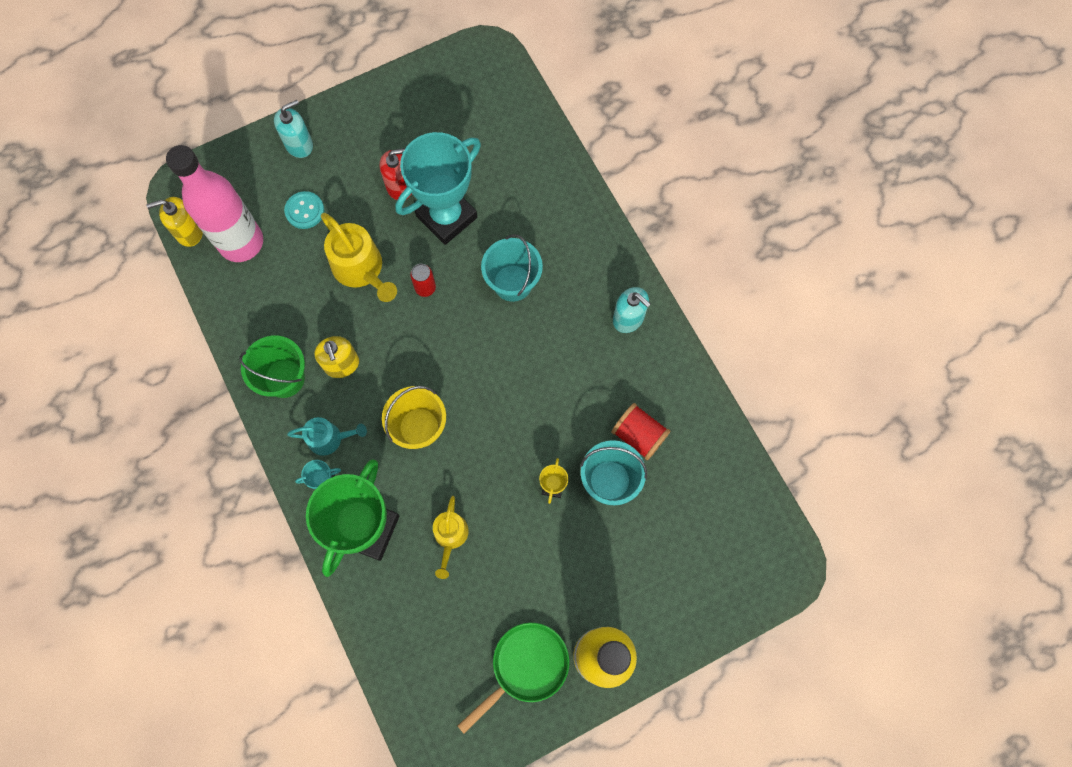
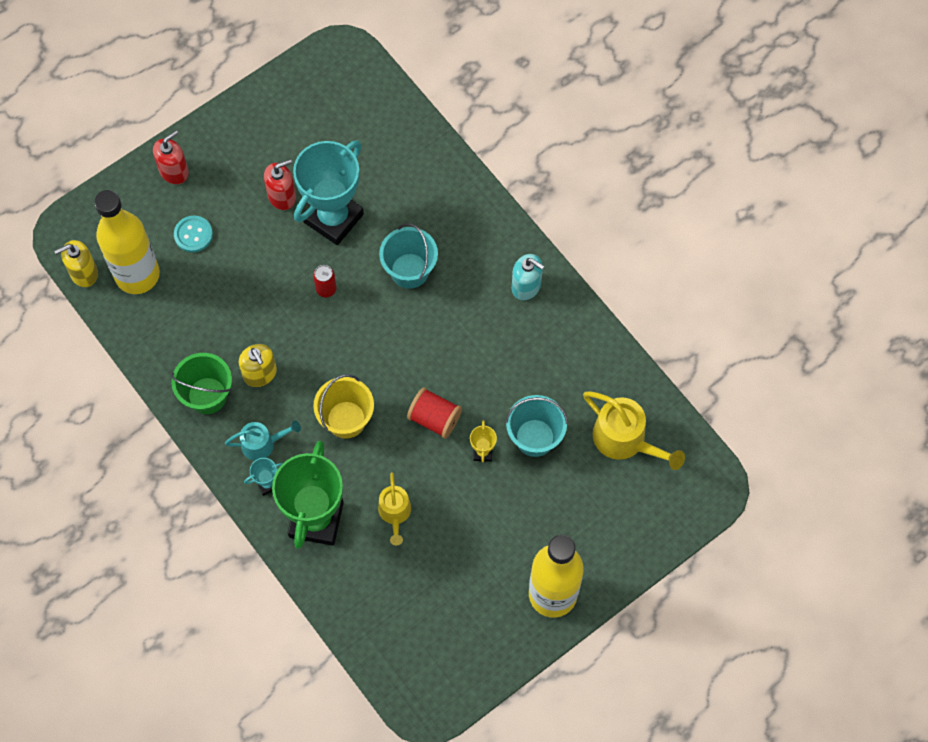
camera: 10 degrees left, 5 degrees down
(241, 242) = (137, 275): pink bottle -> yellow bottle
(299, 144) = (174, 171): turquoise soap dispenser -> red soap dispenser
(361, 269) = (260, 281): yellow watering can -> yellow watering can (625, 439)
(525, 667) = (487, 615): green pan -> none
(638, 435) = (554, 392): red spool -> red spool (434, 418)

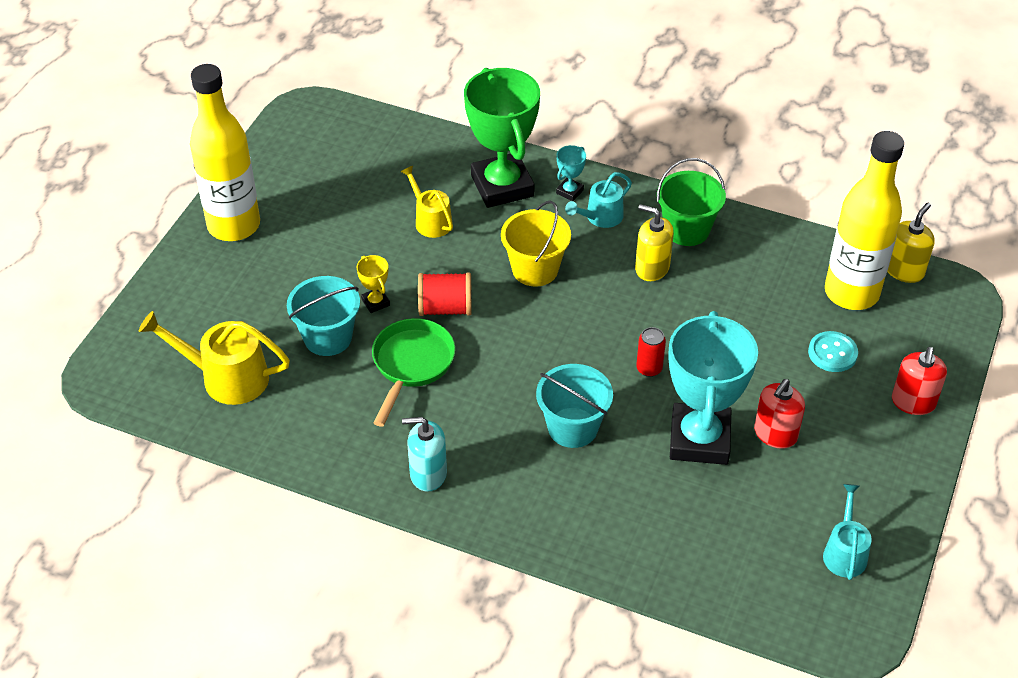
camera: 150 degrees right, 20 degrees down
(305, 99) = (844, 552): none -> turquoise watering can
(488, 380) = (411, 365): none -> green pan

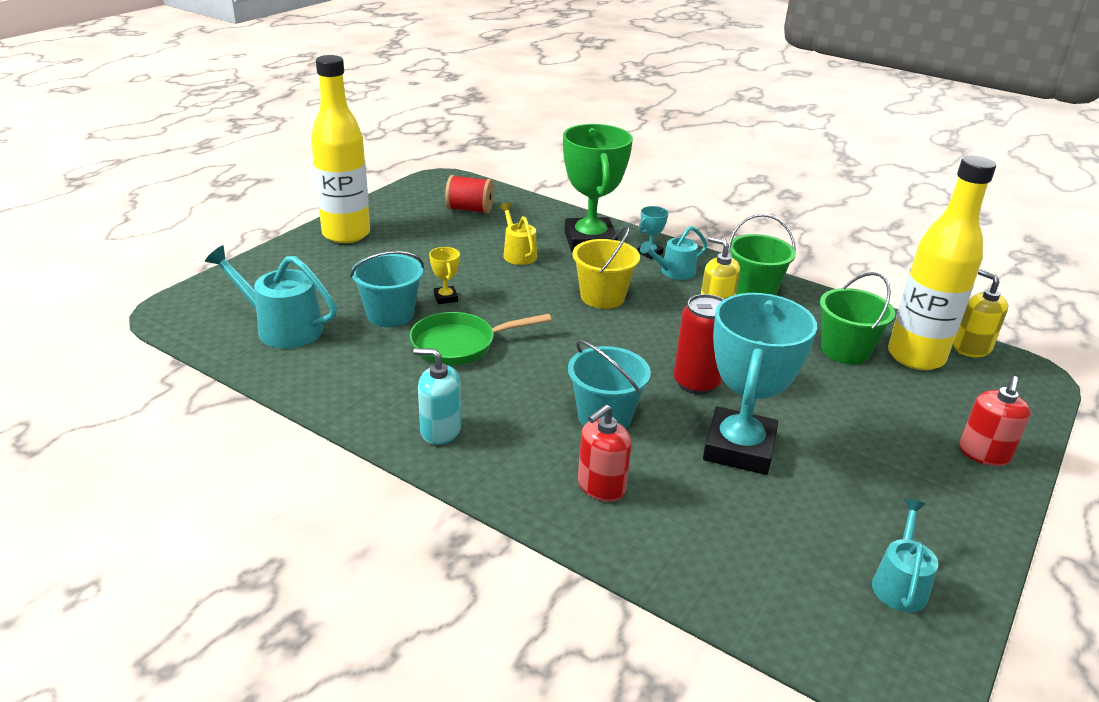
camera: 10 degrees right, 15 degrees down
(226, 378) = (282, 328): yellow watering can -> turquoise watering can
(411, 365) = (460, 345): green pan -> green pan turned 135 degrees counterclockwise
(445, 308) = (509, 311): red spool -> red spool (470, 209)
(649, 368) = (696, 383): red can -> red can, size x1.75
(775, 434) = (824, 457): red soap dispenser -> red soap dispenser (601, 486)
(784, 298) = (845, 351): none -> green bucket
(832, 353) = (893, 399): turquoise button -> none
(904, 270) = (971, 348): yellow soap dispenser -> yellow soap dispenser turned 75 degrees counterclockwise

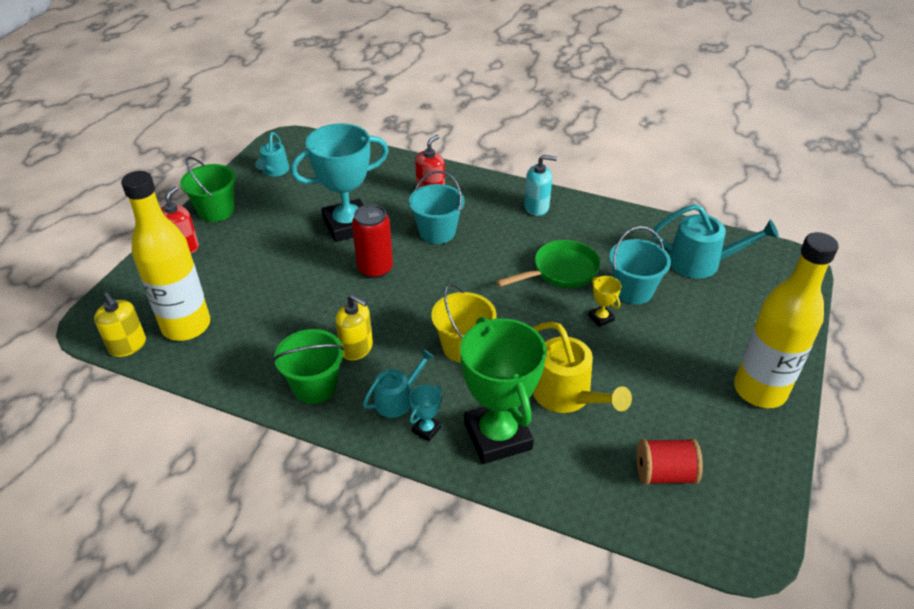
camera: 170 degrees right, 10 degrees up
(518, 254) = (567, 395): yellow watering can -> yellow watering can, size x1.60
(739, 448) = (348, 225): turquoise trophy -> turquoise trophy turned 60 degrees clockwise
(845, 351) = (247, 322): green bucket -> green bucket (216, 211)

